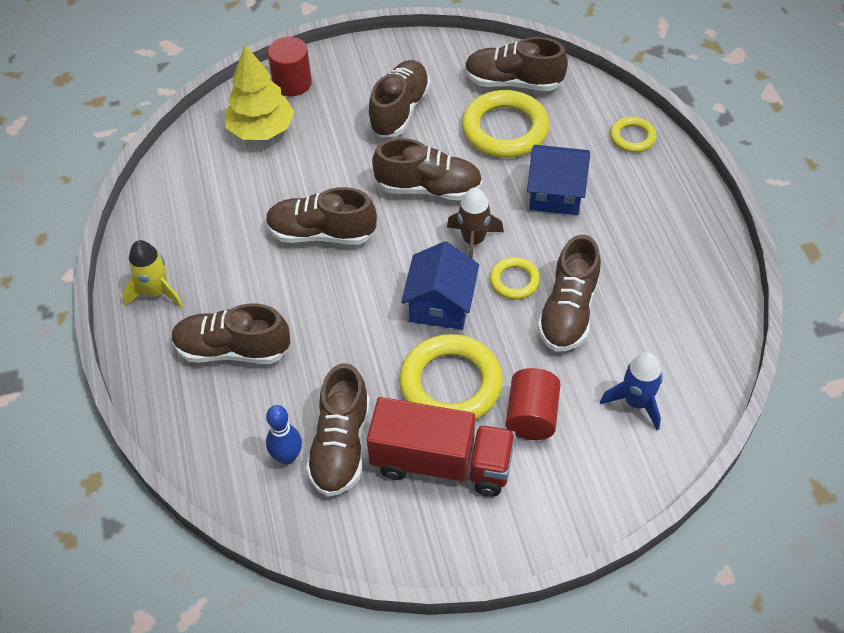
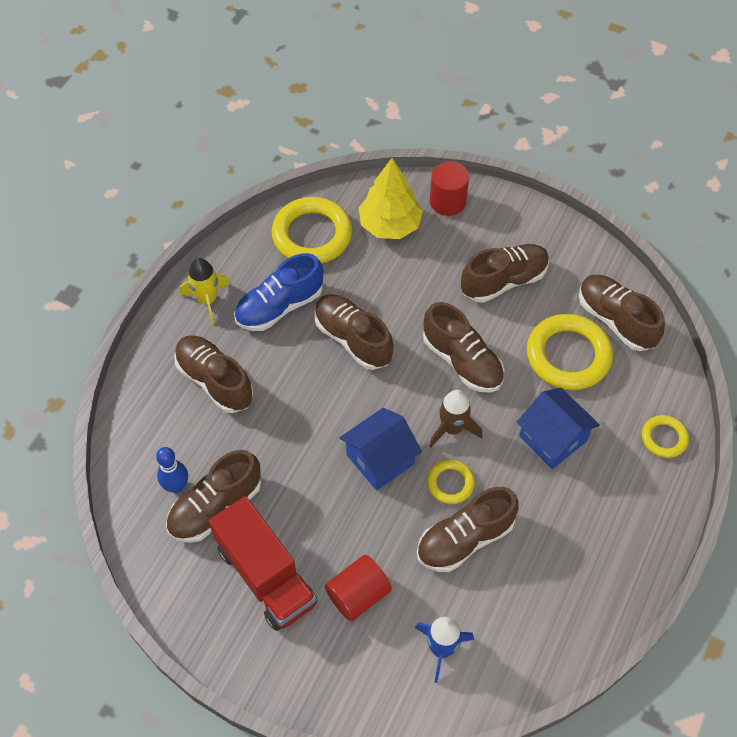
camera: 40 degrees right, 5 degrees up
(230, 252) = (280, 306): none -> blue shoe
(450, 384) = (328, 524): yellow ring -> yellow ring (312, 235)

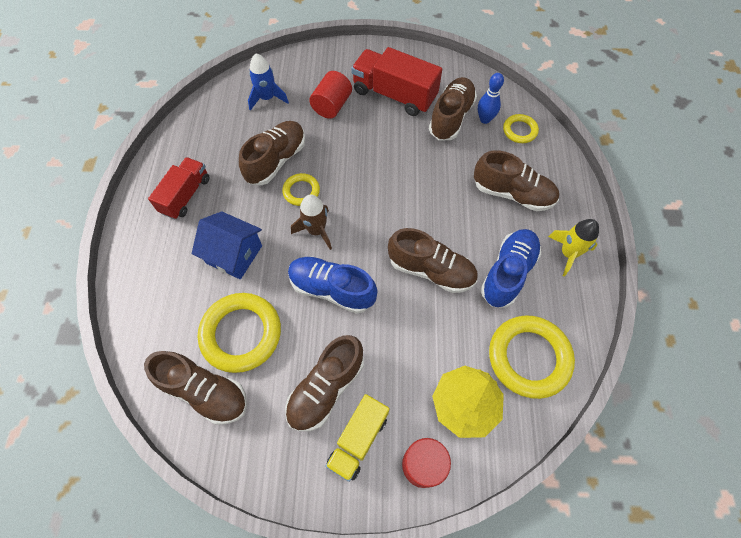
camera: 155 degrees right, 5 degrees up
(380, 459) = (359, 188): blue house -> none
(462, 361) = (332, 289): brown shoe -> blue shoe
(492, 236) = (358, 440): none -> yellow truck
(592, 537) = (186, 195): none -> red truck
(664, 438) = (141, 291): yellow ring -> yellow ring (519, 131)

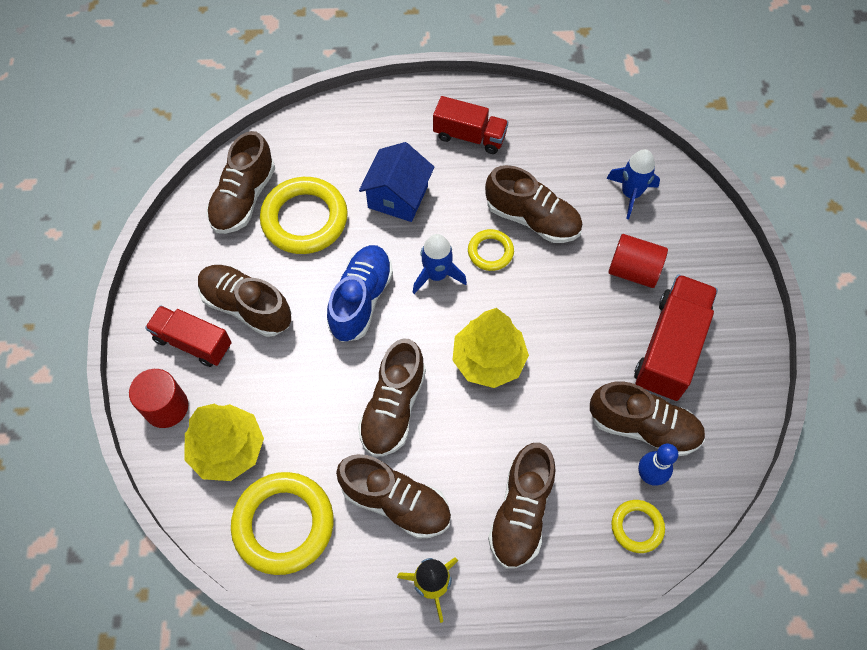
camera: 85 degrees right, 0 degrees up
(316, 230) = (437, 275): brown rocket -> blue rocket
(358, 440) = (193, 342): yellow truck -> red truck
(395, 201) = (488, 360): none -> yellow tree
(507, 273) = (396, 502): blue shoe -> brown shoe

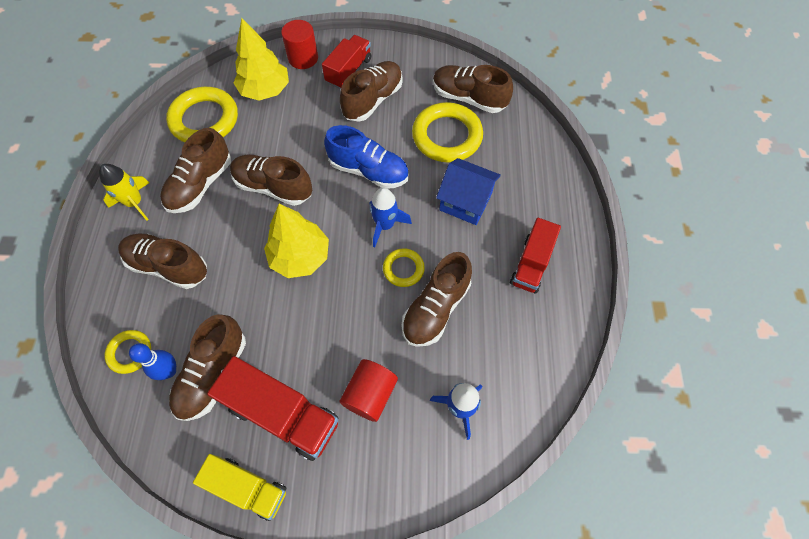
camera: 95 degrees right, 0 degrees up
(746, 368) = (248, 488): none -> yellow truck

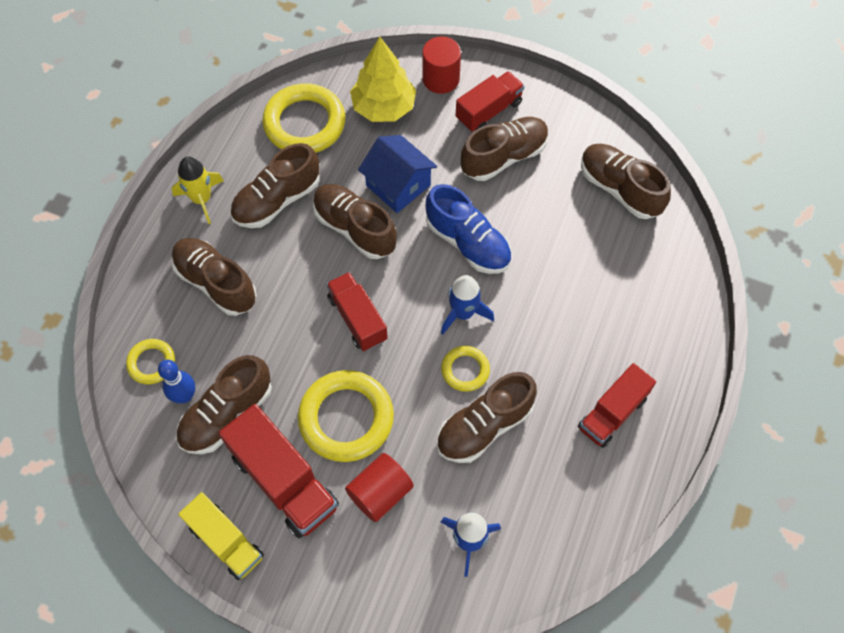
camera: 20 degrees right, 0 degrees up
(300, 257) = (357, 318): yellow tree -> red truck
(447, 136) = (574, 229): yellow ring -> yellow ring (346, 418)
(465, 202) = (565, 315): blue house -> blue house (398, 185)

